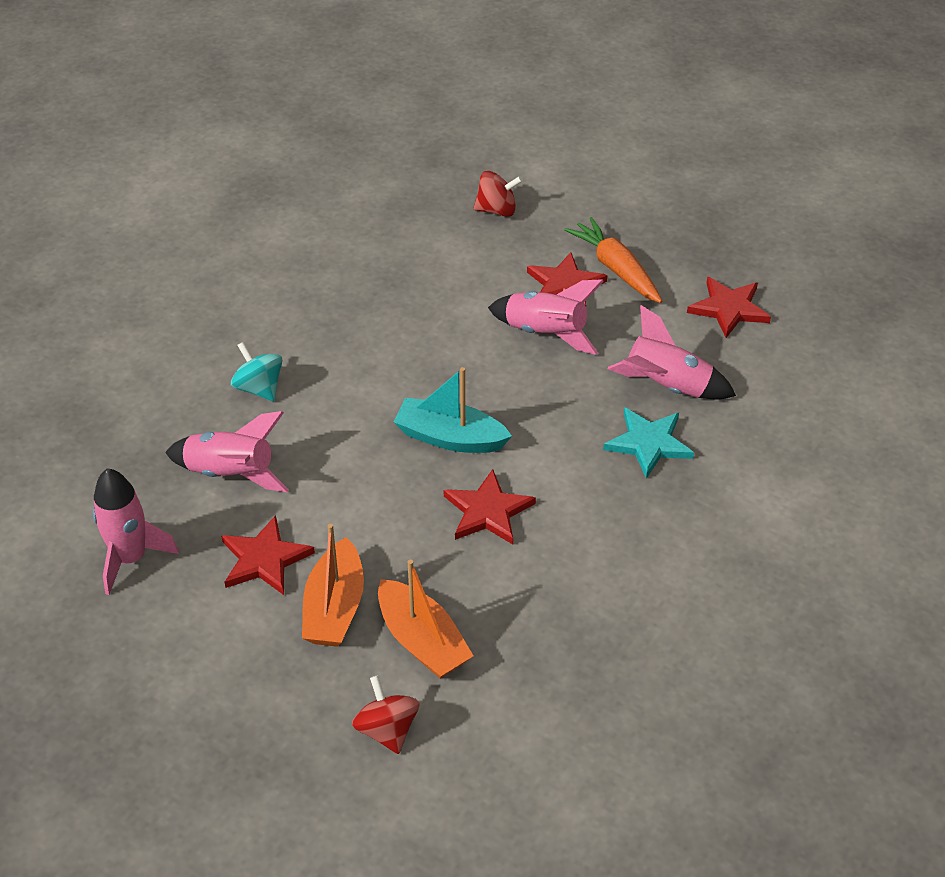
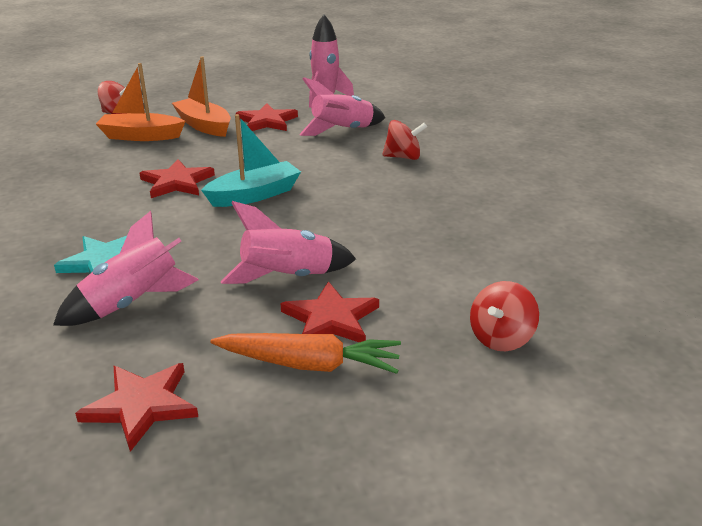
camera: 130 degrees right, 15 degrees down
(259, 388) = (403, 157): turquoise spinning top -> red spinning top

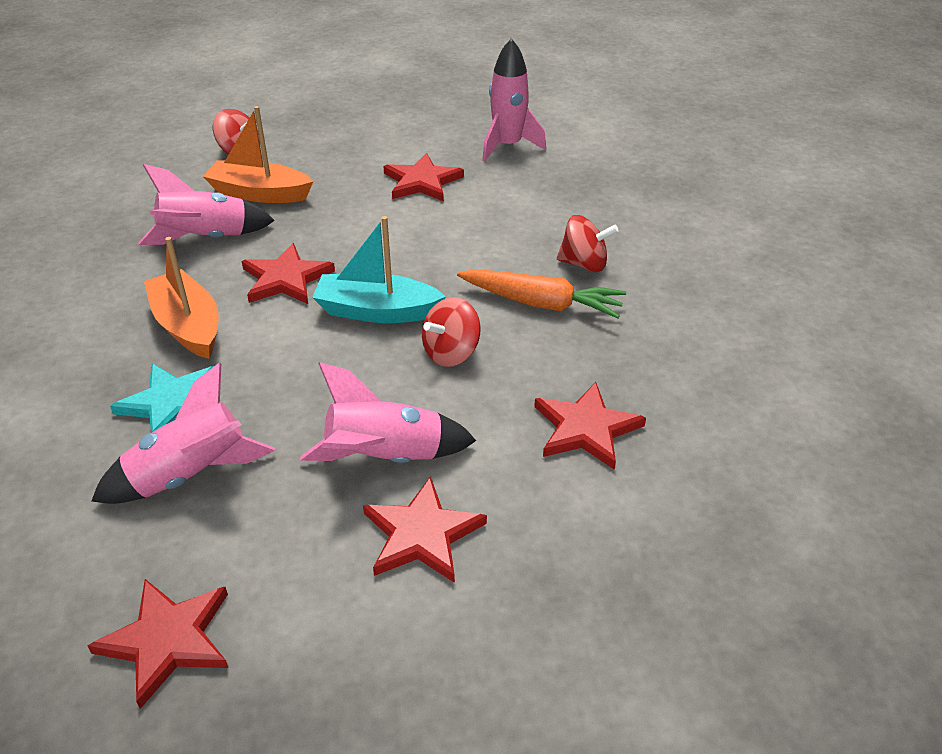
camera: 10 degrees right, 10 degrees up
(204, 126) = (341, 182): orange boat -> orange boat (188, 326)
(254, 195) = (376, 311): turquoise boat -> turquoise boat turned 150 degrees counterclockwise
(309, 364) = (378, 605): orange carrot -> orange carrot (542, 304)
(342, 131) = (516, 208): pink rocket -> pink rocket (206, 238)
(436, 246) = (586, 428): none -> red star
(501, 338) = (629, 598): red spinning top -> red spinning top (451, 353)

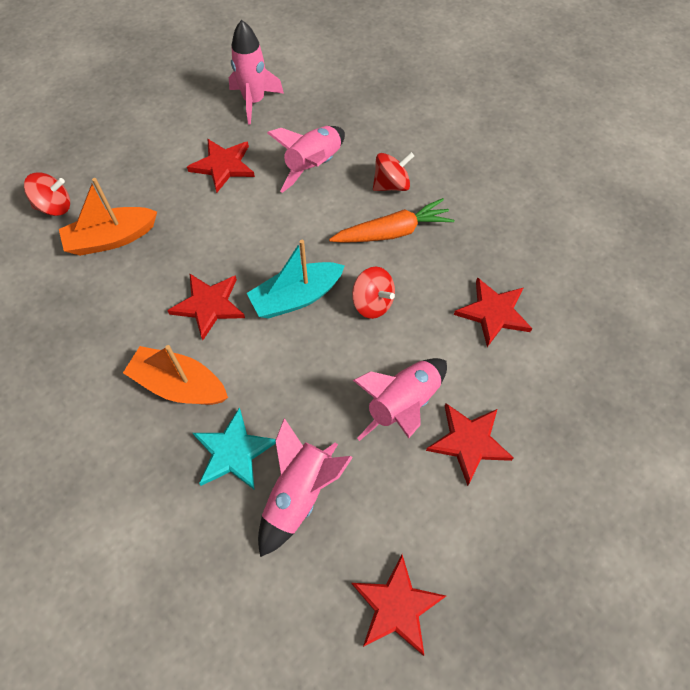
camera: 35 degrees left, 20 degrees up
(206, 238) = (112, 302): pink rocket -> pink rocket (314, 166)
(451, 353) = (372, 303): red spinning top -> red spinning top turned 60 degrees counterclockwise

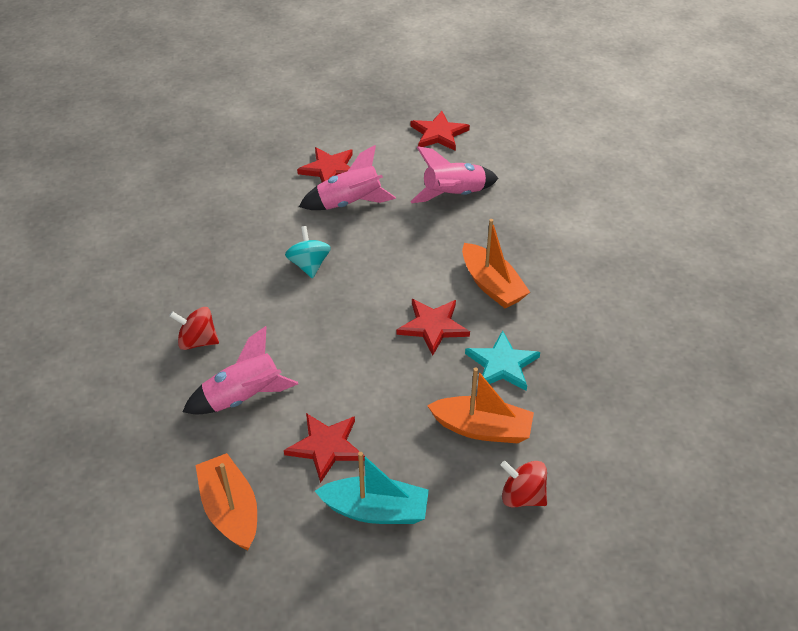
camera: 145 degrees left, 15 degrees down
(233, 452) = (479, 232): turquoise star -> turquoise star (502, 364)
(254, 101) = (230, 510): pink rocket -> orange boat
(296, 297) = (361, 297): turquoise boat -> turquoise boat (376, 510)
(372, 303) = (309, 265): red spinning top -> turquoise spinning top
(393, 232) = (240, 304): orange carrot -> none
(493, 313) = (234, 218): red star -> none

